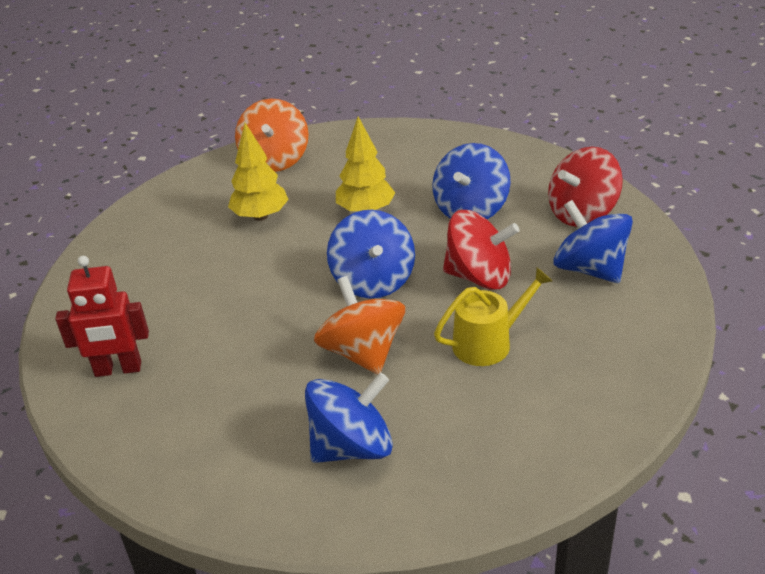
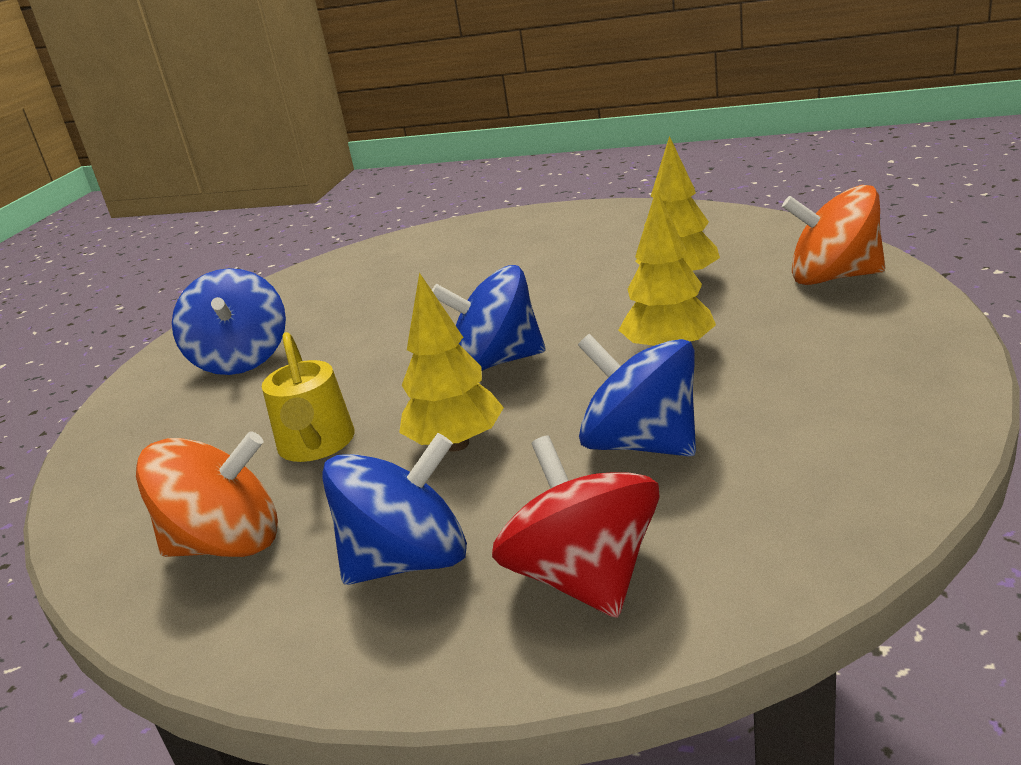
camera: 105 degrees right, 10 degrees down
(118, 369) = (440, 246): red robot -> none
(362, 352) = (369, 359): orange spinning top -> orange spinning top (227, 544)
(479, 276) = (456, 444): red spinning top -> yellow tree

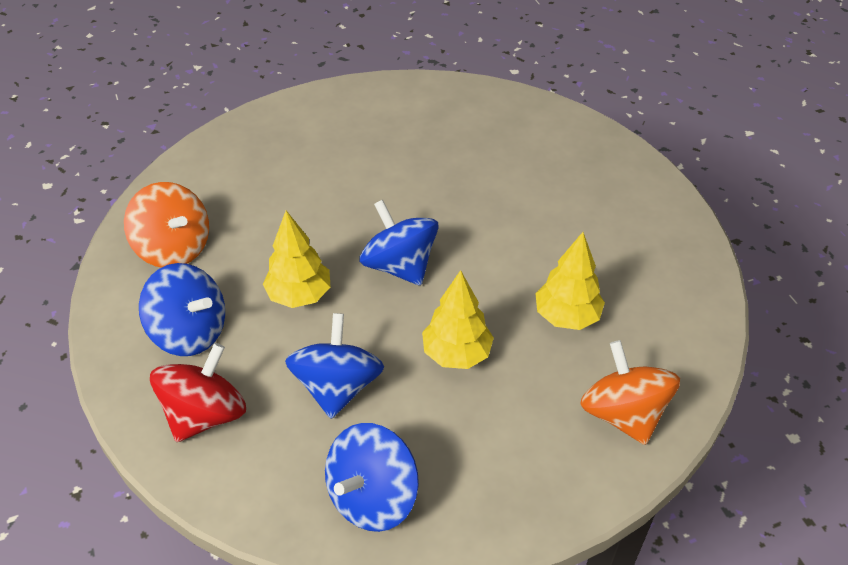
camera: 50 degrees right, 20 degrees up
(242, 359) = (344, 134): blue spinning top -> blue spinning top (372, 497)
(316, 445) = (271, 230): yellow watering can -> none

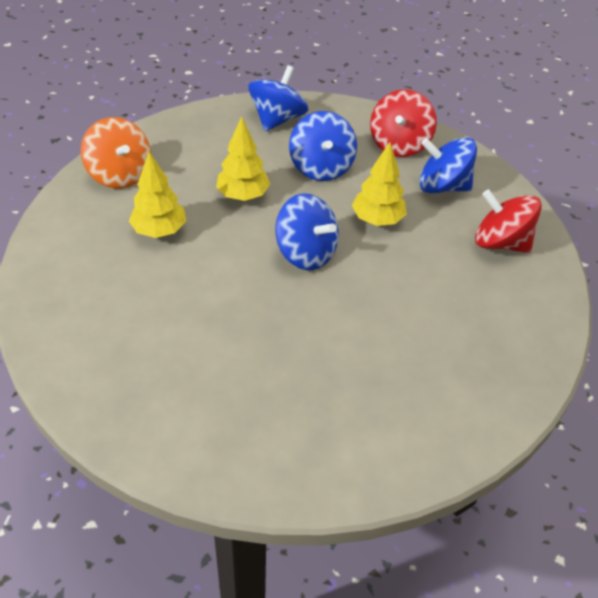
camera: 165 degrees right, 0 degrees up
(174, 248) = (500, 242): orange spinning top -> red spinning top

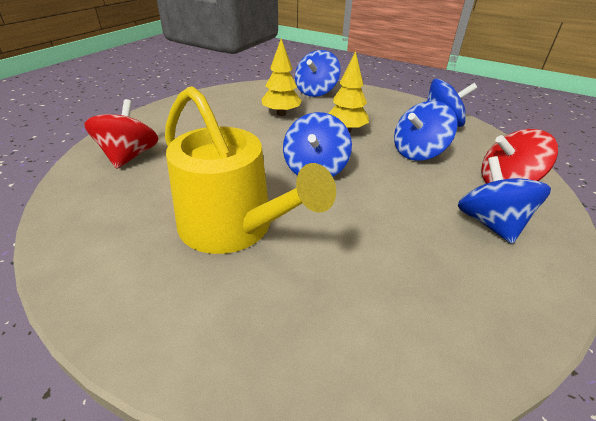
camera: 65 degrees right, 10 degrees down
(120, 174) = (316, 91): orange spinning top -> blue spinning top
(366, 346) = (233, 227): none -> yellow watering can
(377, 220) = (393, 194): yellow tree -> none
(500, 242) = (463, 291): red spinning top -> red spinning top (129, 156)

